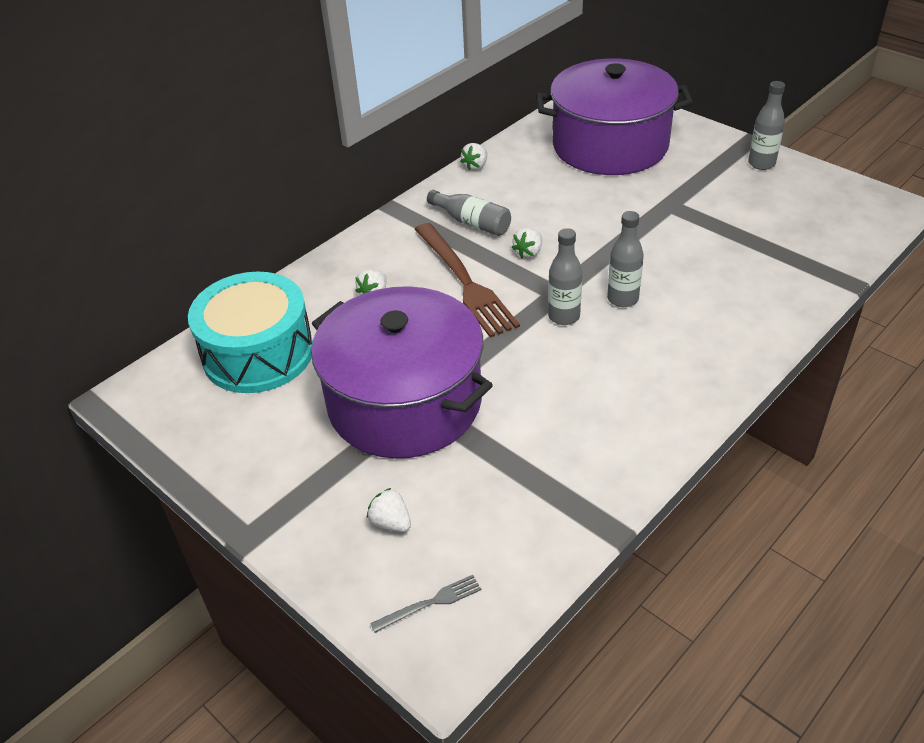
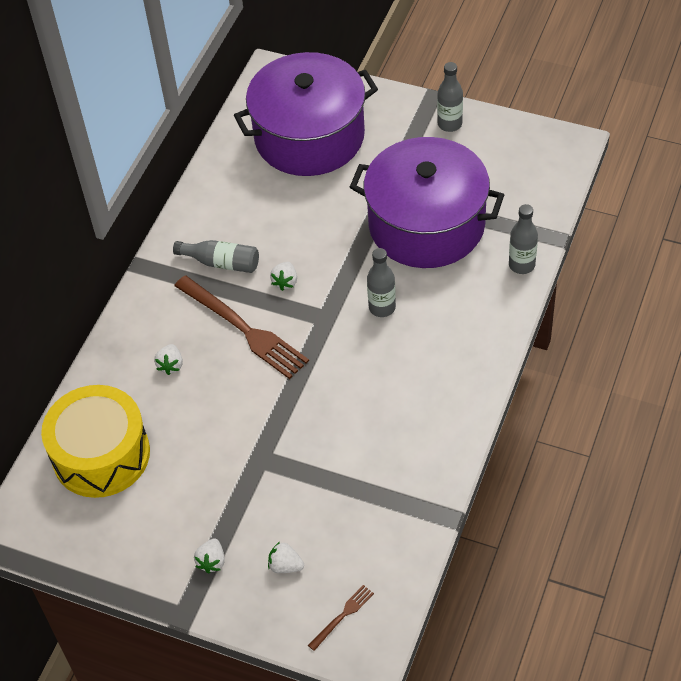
camera: 20 degrees left, 10 degrees up
(258, 353) = (101, 454): turquoise drum -> yellow drum
(405, 402) = (247, 461): purple pot -> purple pot (426, 224)
(430, 603) = (342, 616): grey fork -> brown fork
(475, 166) = (196, 195): white strawberry -> white strawberry (212, 561)
(564, 316) = (341, 340): grey bottle -> grey bottle (521, 265)

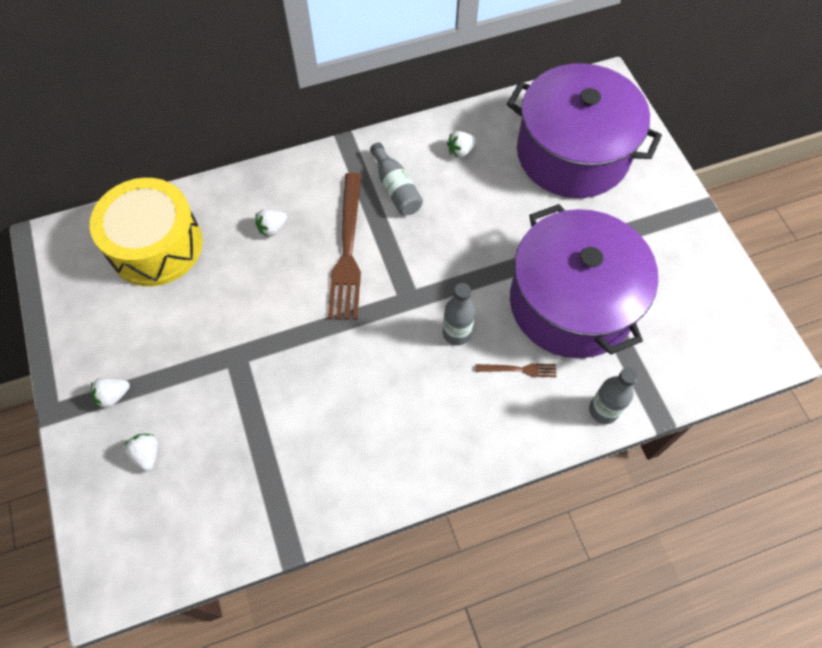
camera: 45 degrees right, 10 degrees up
(285, 282) = (417, 244): white strawberry -> white strawberry (460, 151)
(342, 616) = (129, 538): brown fork -> brown fork (519, 369)
(449, 124) = (691, 241): grey bottle -> none

